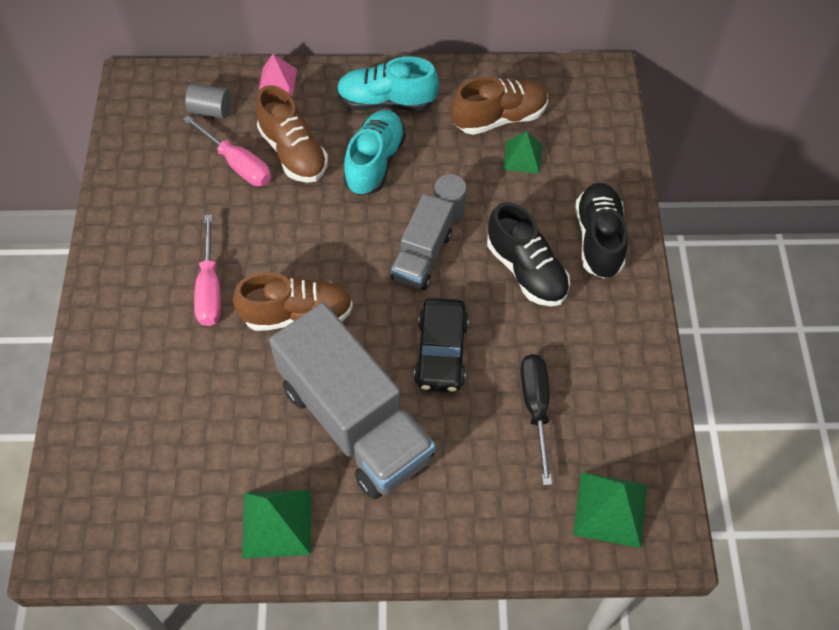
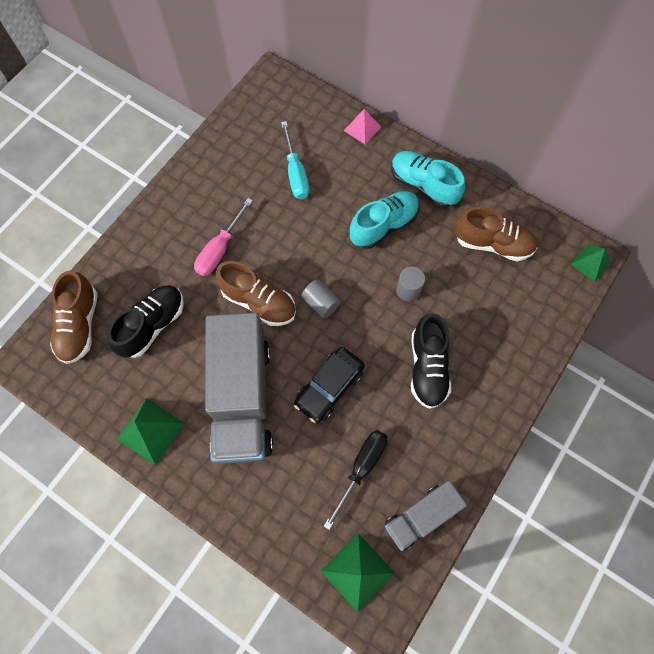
camera: 35 degrees right, 10 degrees up
(210, 110) = (305, 125): grey cylinder -> grey cylinder (321, 303)
(237, 164) = (295, 173): pink screwdriver -> turquoise screwdriver
(293, 152) = (336, 186): brown shoe -> brown shoe (80, 325)
(422, 256) = (366, 312): grey truck -> grey truck (421, 516)
(522, 157) = (487, 282): green pyramid -> green pyramid (590, 263)
(598, 239) = (495, 377): black shoe -> black shoe (153, 325)

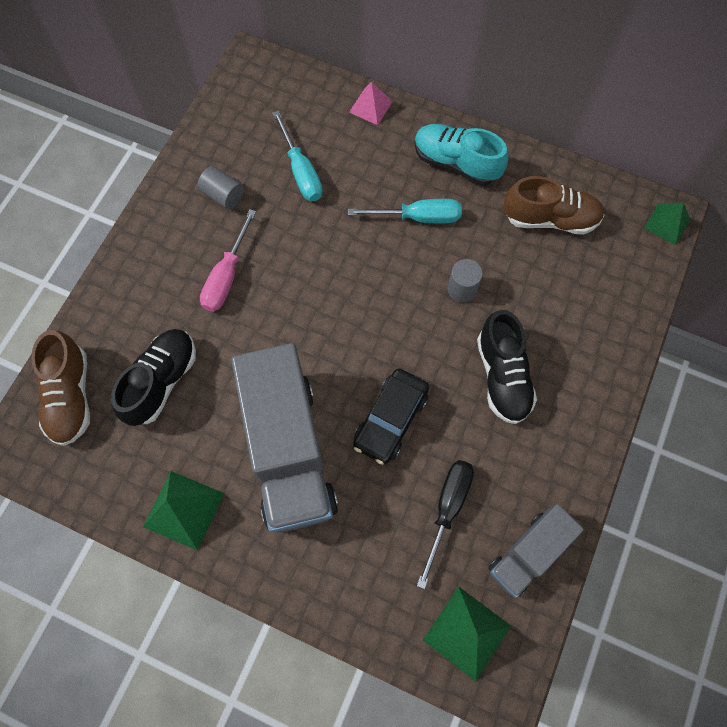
camera: 10 degrees left, 0 degrees up
(259, 302) = (286, 332): brown shoe -> none
(321, 303) = (361, 321): grey cylinder -> grey cylinder (223, 195)
(383, 225) = (418, 217): turquoise shoe -> turquoise screwdriver

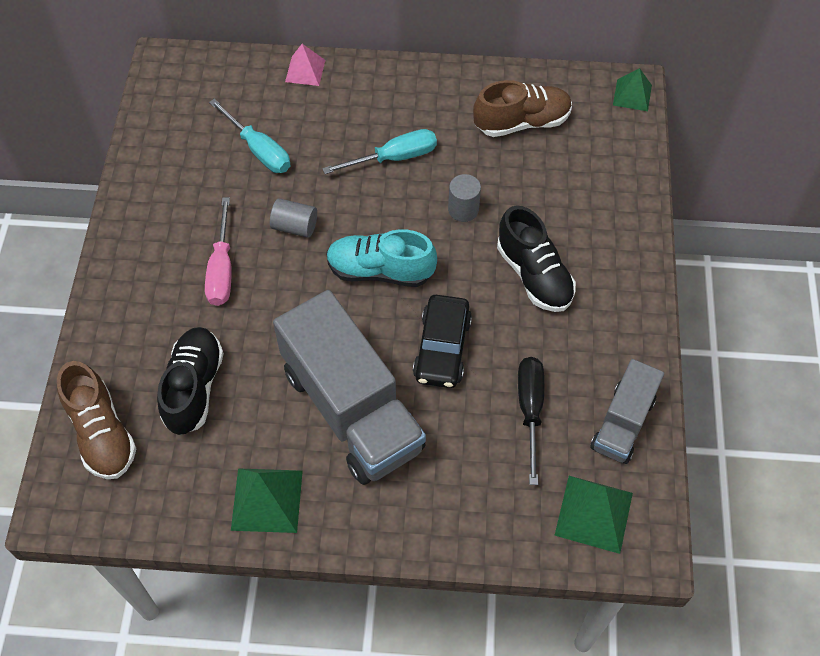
camera: 20 degrees left, 10 degrees down
(223, 195) = (186, 195): grey cylinder -> grey cylinder (295, 226)
(456, 163) = (411, 98): turquoise shoe -> turquoise shoe (380, 271)

